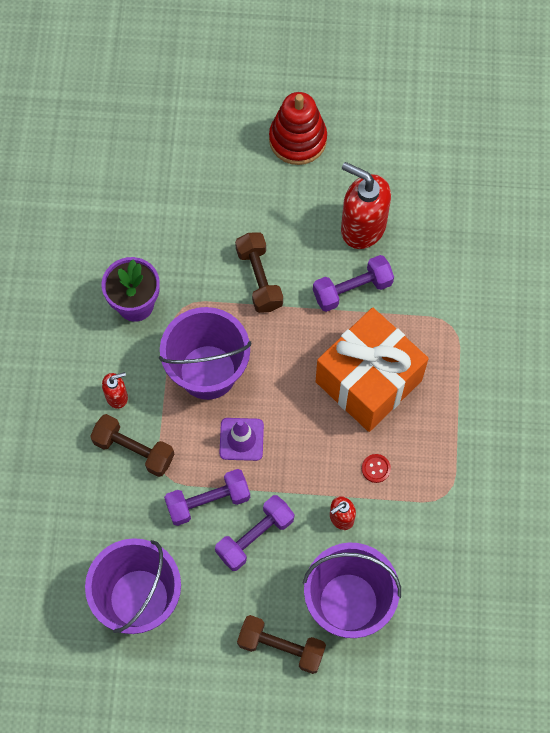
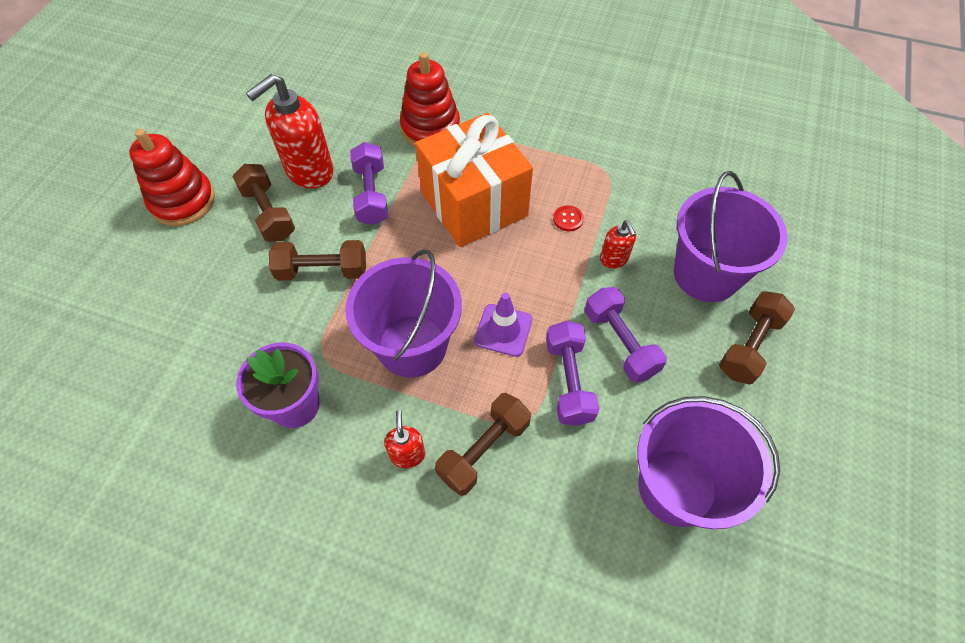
camera: 75 degrees left, 10 degrees down
(305, 213) = (268, 213): none -> brown dumbbell
(451, 315) = (430, 128): none -> red stacking toy

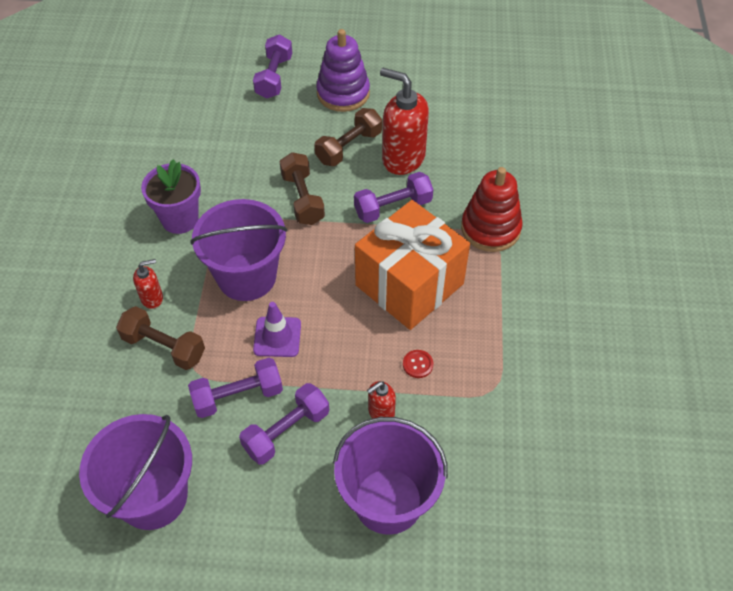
camera: 75 degrees right, 5 degrees down
(111, 263) = (274, 77): none -> purple dumbbell
(183, 201) = (343, 93): red stacking toy -> purple stacking toy
(749, 346) = (310, 549): brown dumbbell -> none

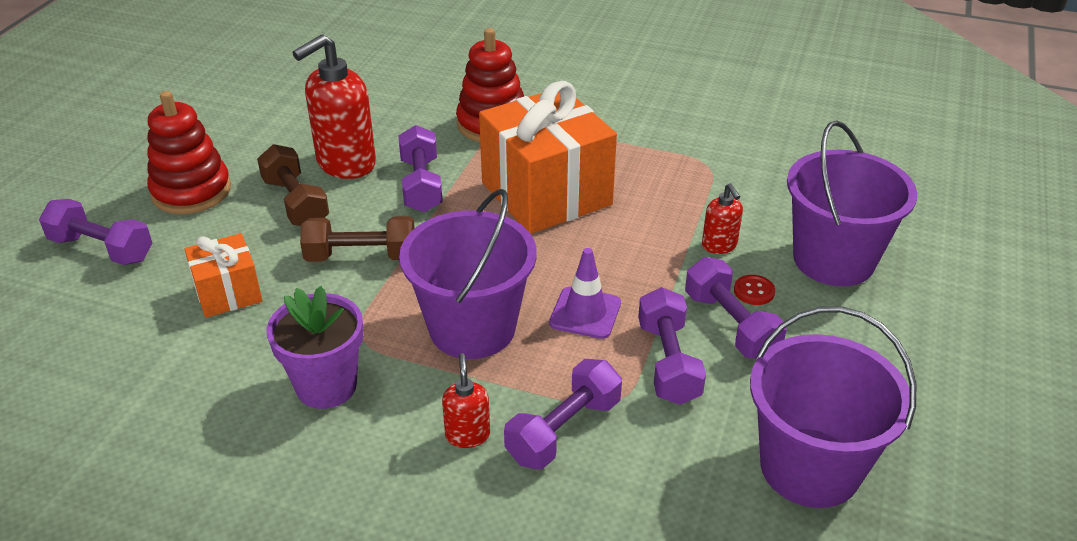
camera: 75 degrees left, 15 degrees down
(164, 347) = (563, 430): brown dumbbell -> purple dumbbell
(249, 147) = (228, 293): none -> orange gift
(343, 93) = (191, 191): purple stacking toy -> red stacking toy
(418, 364) = (661, 208): red button -> red button (754, 291)

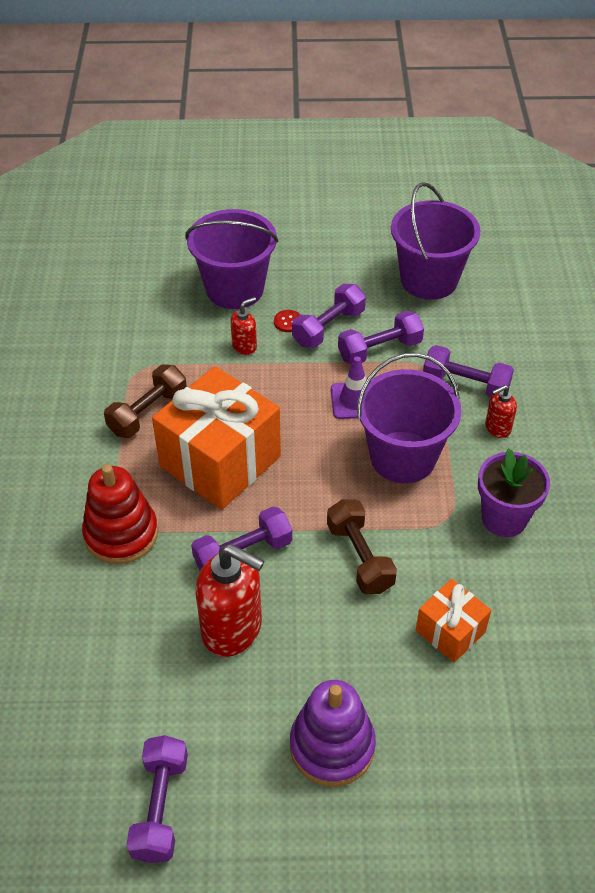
camera: 110 degrees left, 10 degrees up
(102, 249) = (450, 773): purple dumbbell -> purple dumbbell (160, 807)
(191, 191) = (332, 746): red stacking toy -> purple stacking toy
(296, 202) = (310, 642): brown dumbbell -> brown dumbbell (148, 412)

